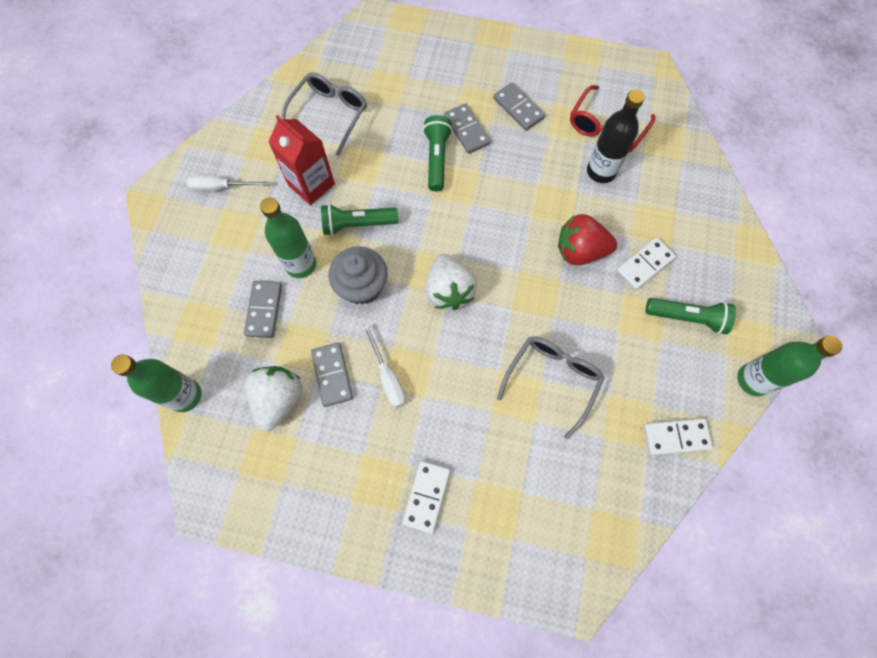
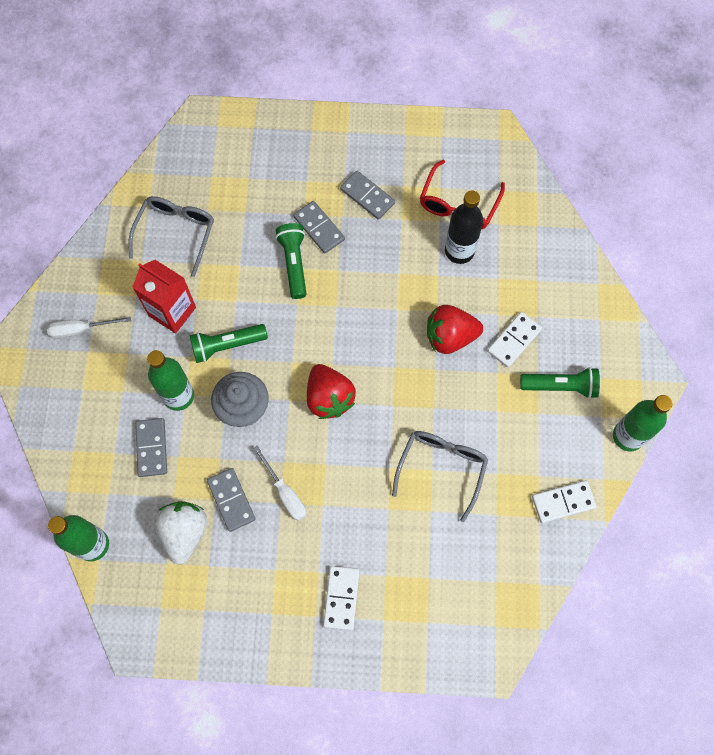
camera: 10 degrees left, 0 degrees up
(449, 290) = (329, 398): white strawberry -> red strawberry

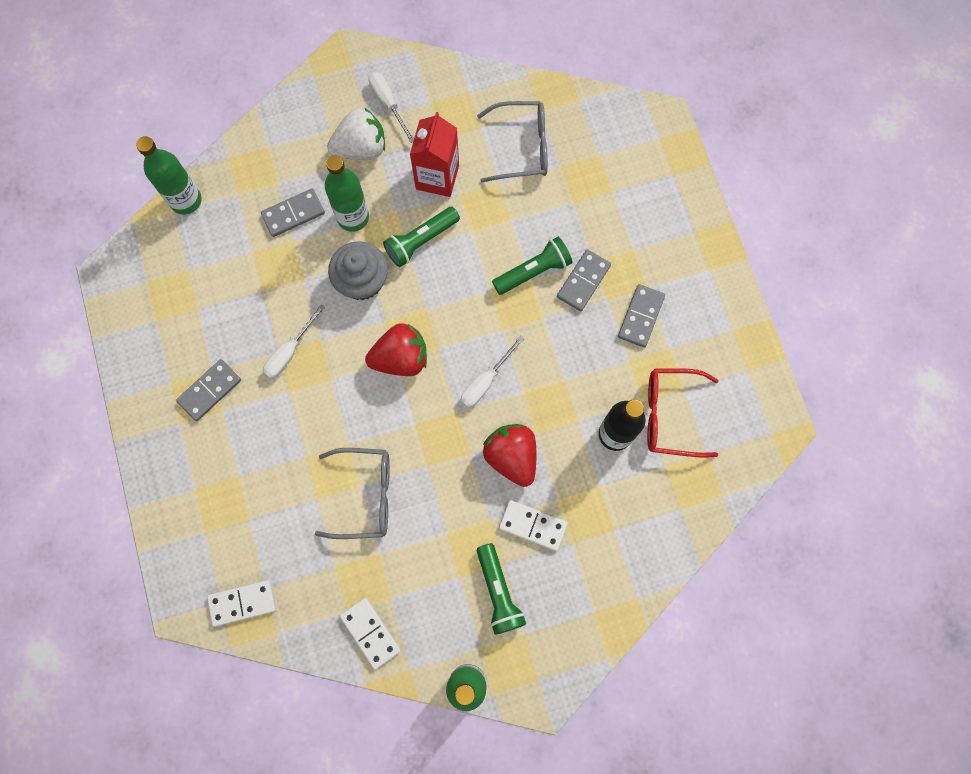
camera: 70 degrees right, 5 degrees up
(184, 532) = (222, 275): white strawberry -> white strawberry (361, 148)
(226, 345) = (420, 241): green flashlight -> green flashlight turned 90 degrees counterclockwise
(231, 500) = (266, 305): grey domino -> grey domino (210, 391)
(329, 398) = (401, 358): red strawberry -> red strawberry turned 150 degrees counterclockwise
(341, 598) = (204, 441): white domino -> white domino (242, 603)
(377, 335) = (485, 381): none -> white screwdriver

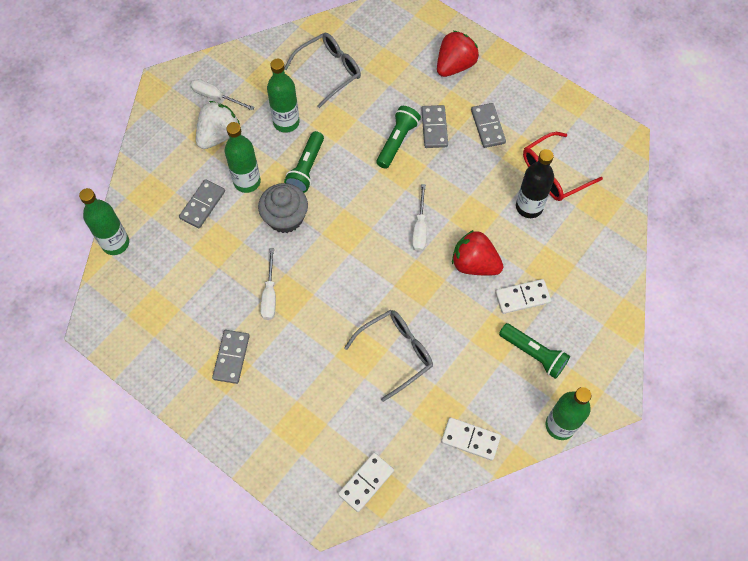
camera: 35 degrees left, 10 degrees down
(401, 358) = (351, 250): red strawberry -> red strawberry (455, 65)
(437, 177) = (286, 122): red carton -> green bottle

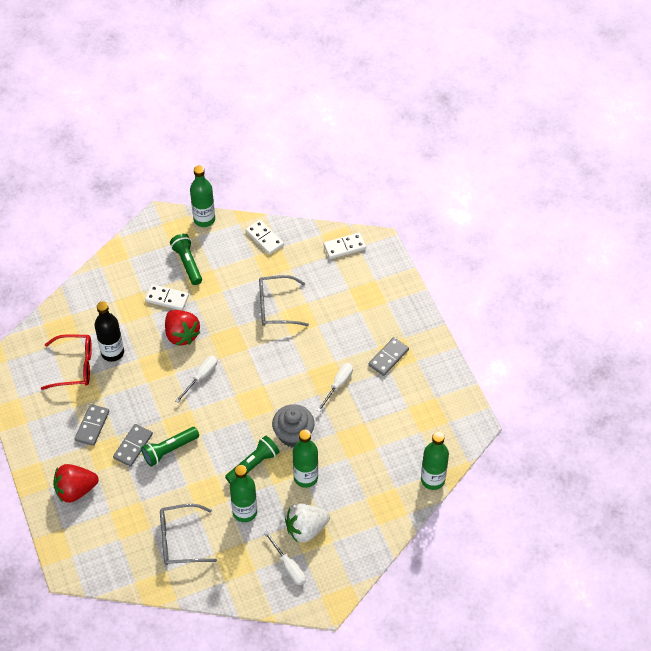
camera: 150 degrees left, 10 degrees down
(202, 205) = (350, 476): grey domino -> none

